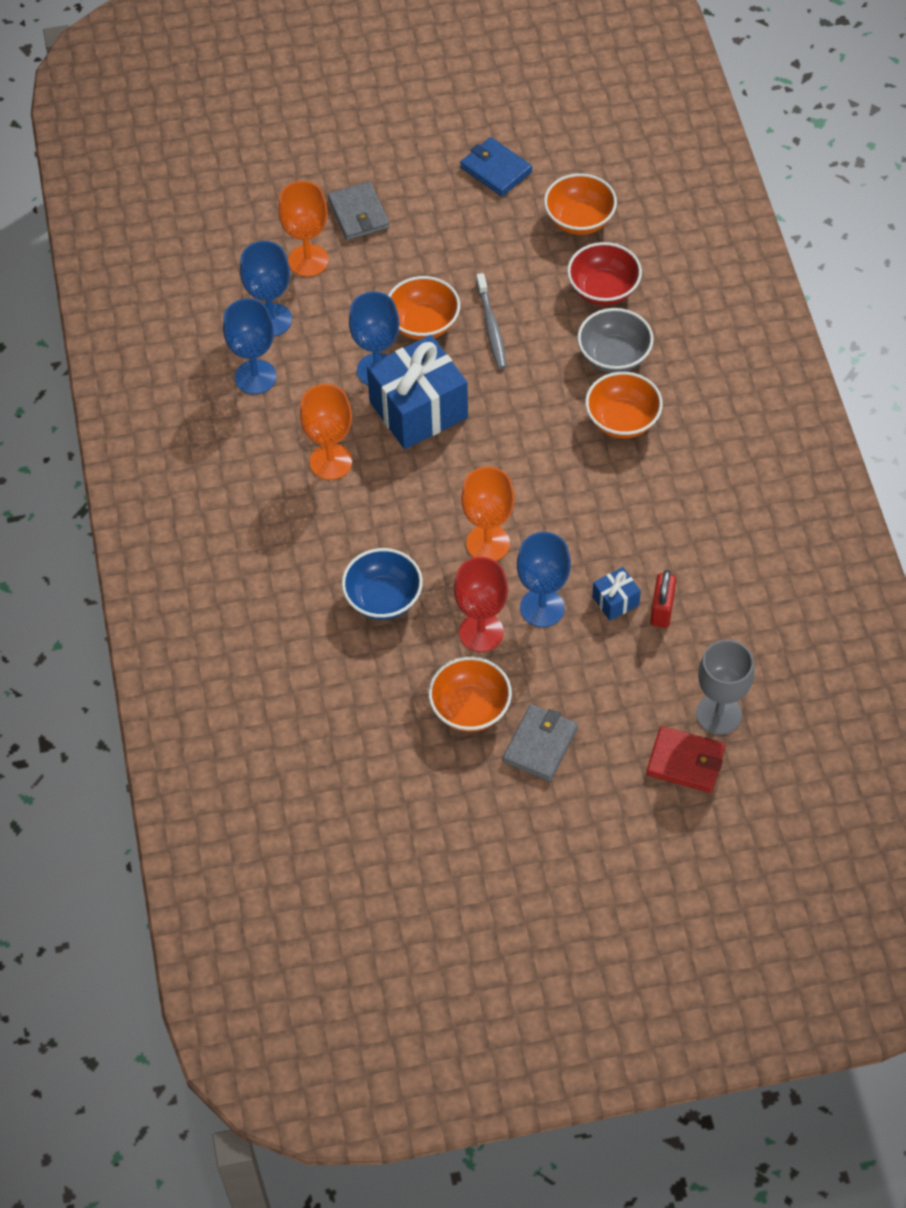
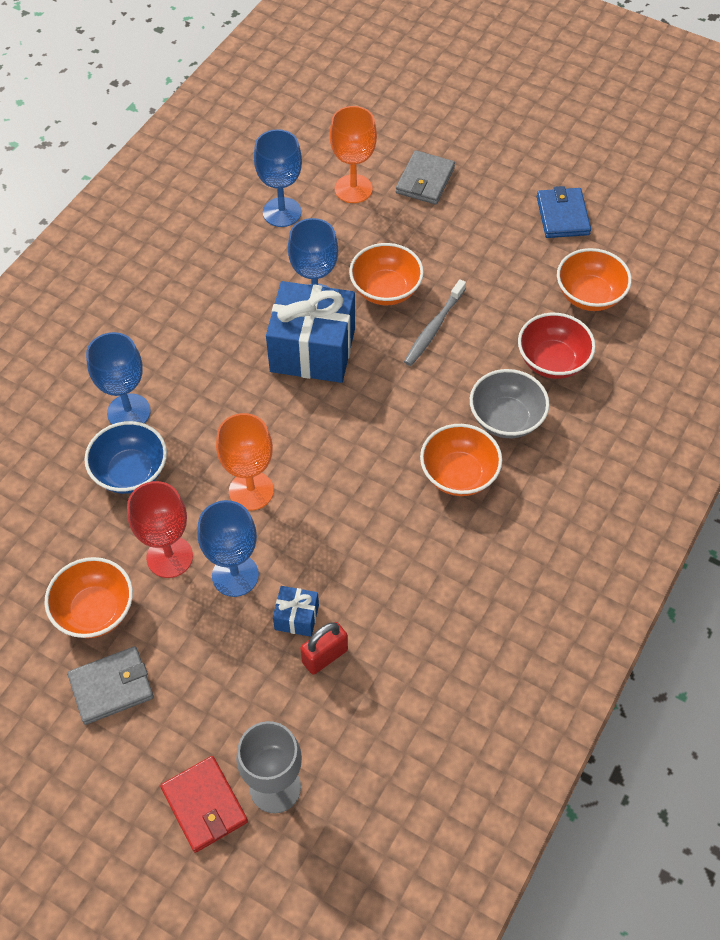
camera: 40 degrees right, 0 degrees up
(255, 377) = (226, 244): blue goblet -> blue goblet (128, 412)
(331, 462) = (209, 341): orange goblet -> none

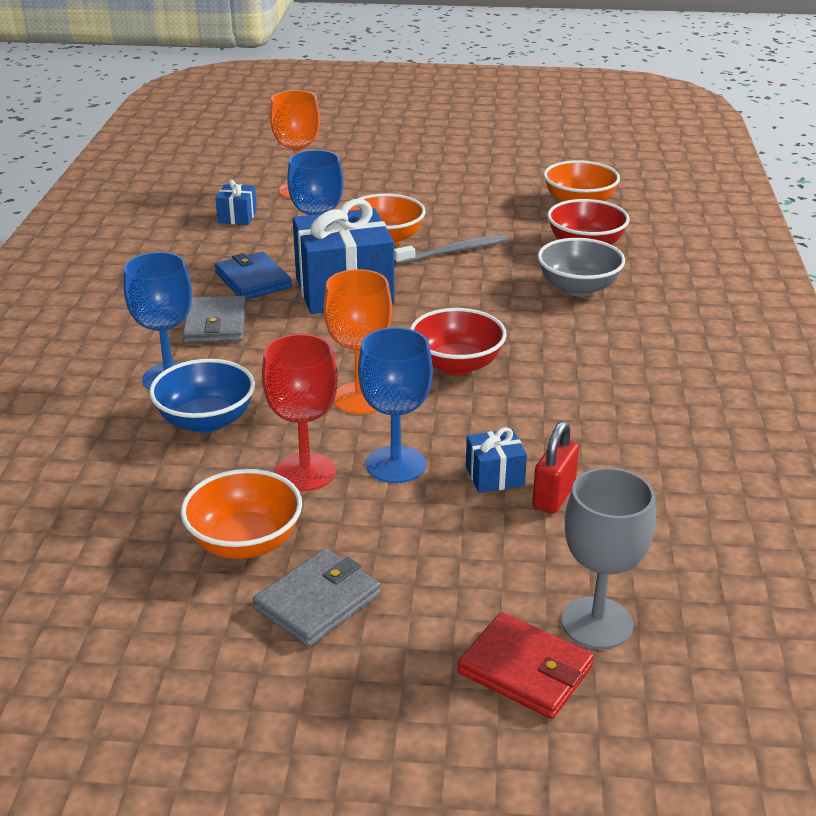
camera: 25 degrees left, 25 degrees down
(282, 212) = (237, 217): blue goblet -> blue gift
(345, 480) = (456, 365): none -> red bowl
(425, 180) = (364, 173): grey wallet -> grey wallet (215, 324)
(433, 328) = (454, 251): grey toothbrush -> grey toothbrush turned 120 degrees counterclockwise
(458, 474) = (568, 332): orange bowl -> none
(562, 216) = (510, 167): blue wallet -> blue wallet (253, 280)

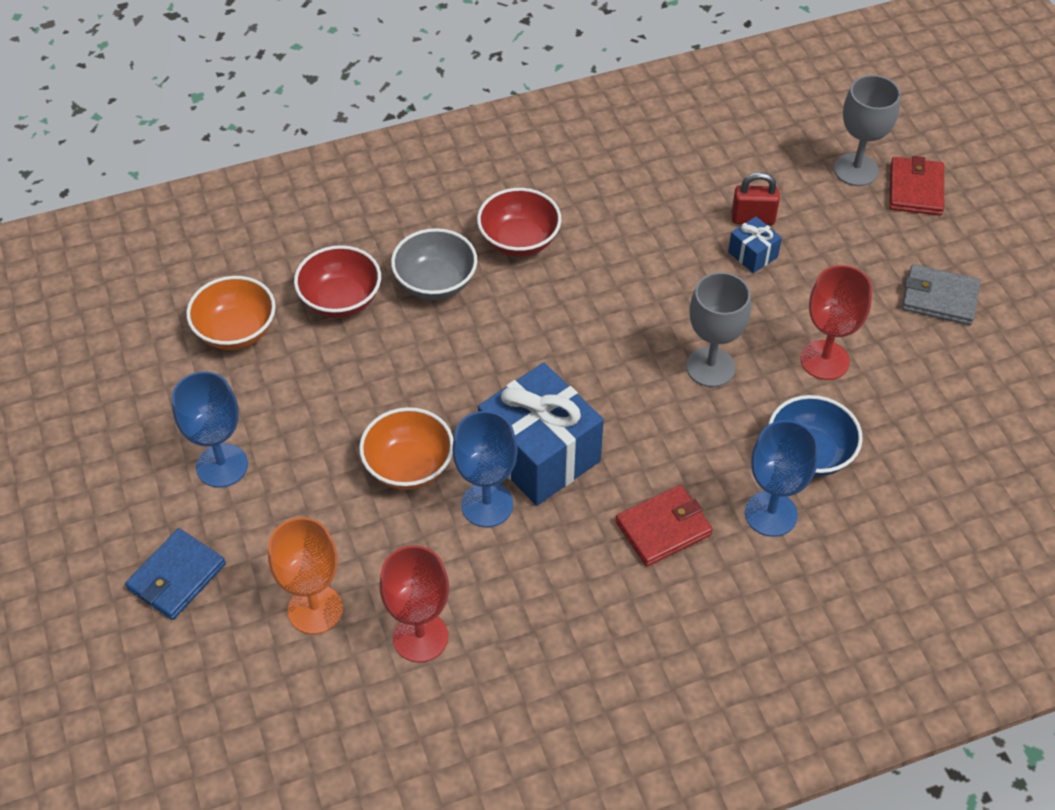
camera: 115 degrees left, 20 degrees up
(215, 324) = (663, 528): grey wallet -> red wallet
(237, 217) = (420, 637): blue gift -> red goblet
(245, 542) = (919, 359): orange bowl -> none
(253, 280) = (562, 541): blue wallet -> blue wallet (176, 576)
(360, 398) = (710, 367): orange goblet -> grey goblet
(396, 464) = (778, 312): blue goblet -> blue goblet (222, 465)
(454, 251) = (407, 398): grey toothbrush -> none
(456, 365) = (620, 324): red bowl -> red bowl (519, 241)

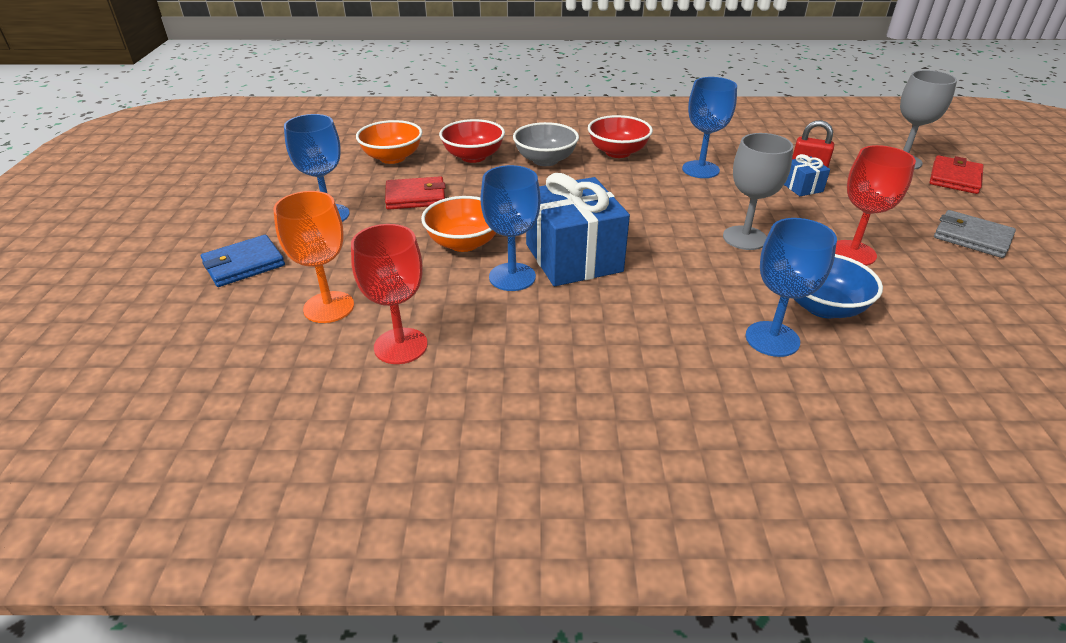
camera: 20 degrees right, 15 degrees down
(629, 250) = (700, 169): none -> blue goblet
(663, 528) = (661, 325): red wallet -> red wallet (415, 197)

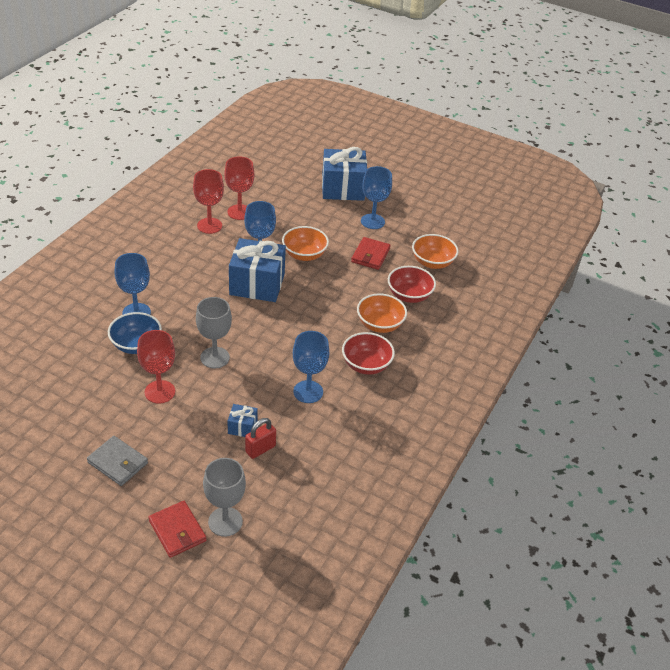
camera: 115 degrees right, 5 degrees up
(244, 264) = (343, 188): blue wallet -> blue gift
(329, 307) = (285, 202): orange goblet -> none
(474, 364) = (209, 225): none -> red goblet
(545, 160) = (380, 325): grey bowl -> orange bowl
(972, 237) = (117, 463): grey wallet -> grey wallet turned 60 degrees clockwise

